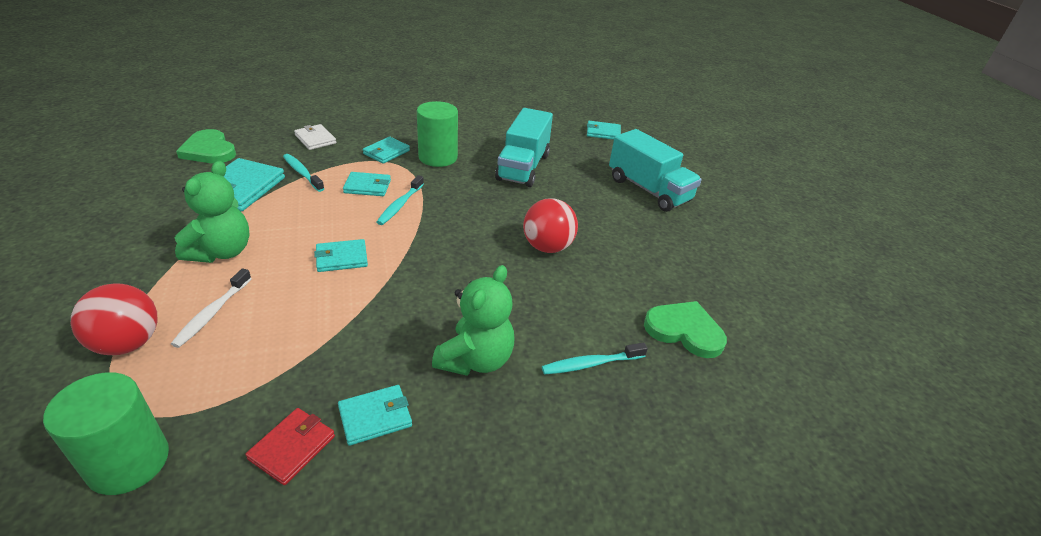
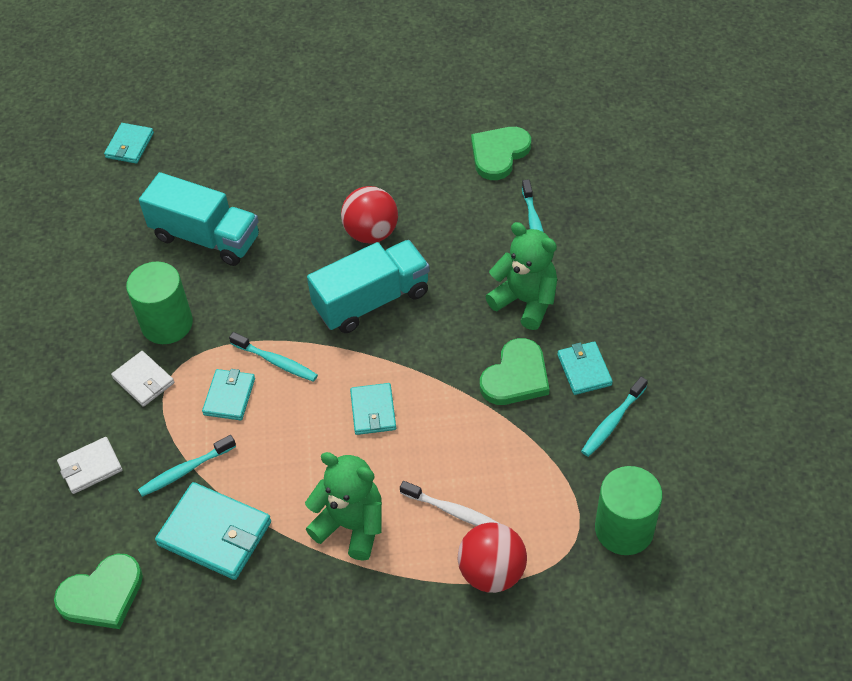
camera: 75 degrees left, 15 degrees up
(292, 447) = (612, 422): red wallet -> turquoise toothbrush
(371, 354) = (516, 376): none -> green heart
(386, 152) = (144, 380): turquoise wallet -> white wallet
(648, 190) = (274, 129): turquoise truck -> turquoise truck (372, 300)

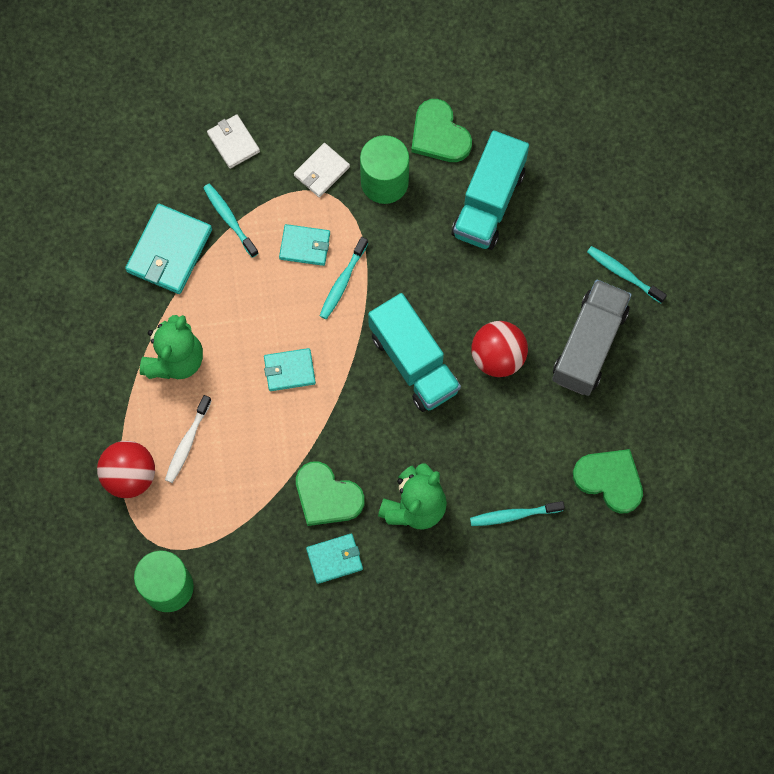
camera: 85 degrees right, 20 degrees up
(102, 595) = (116, 172): green heart -> green heart (439, 134)
(130, 145) = (608, 113): turquoise wallet -> none
(365, 165) = (589, 345): none -> grey truck
(612, 422) = (277, 582): turquoise toothbrush -> turquoise toothbrush (623, 274)

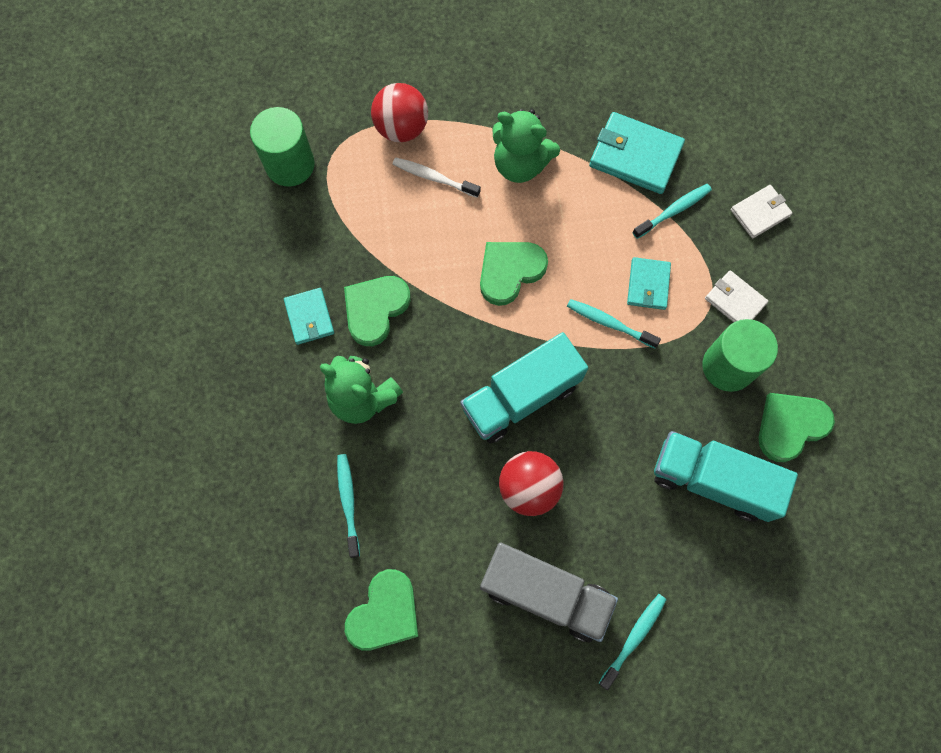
camera: 90 degrees right, 0 degrees up
(289, 370) = (510, 271): turquoise wallet -> green heart

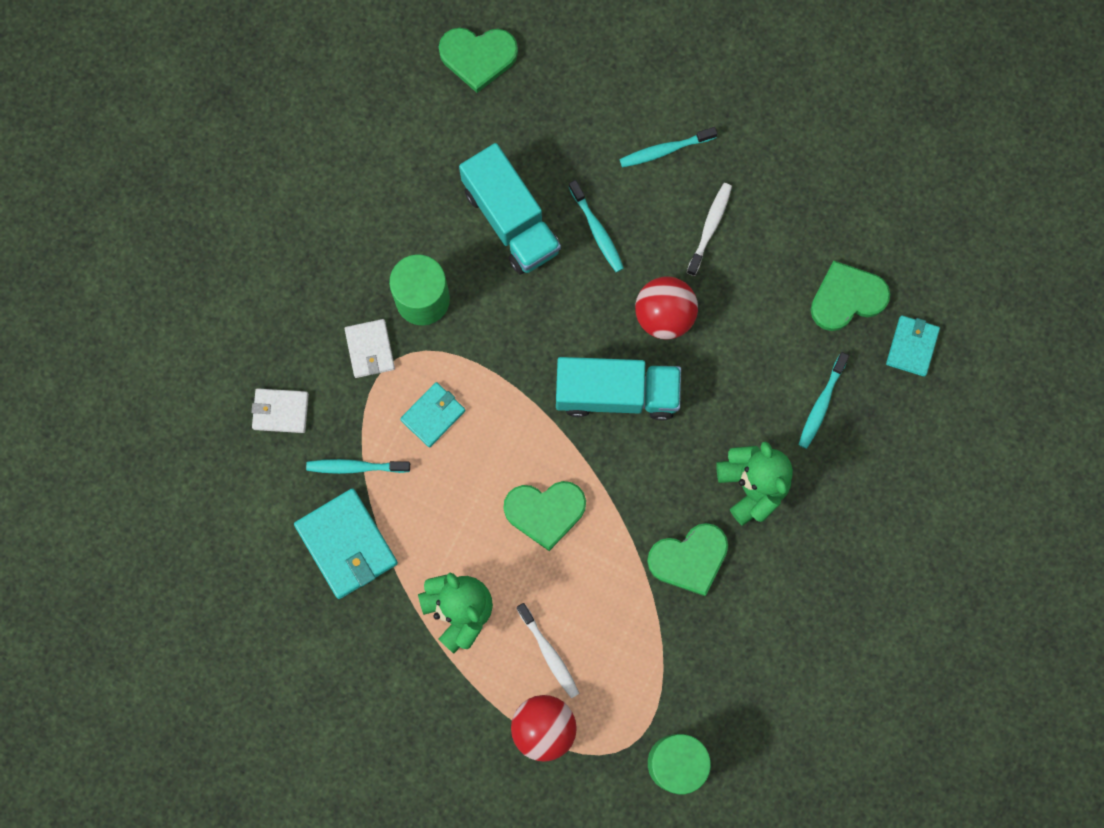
camera: 145 degrees left, 5 degrees up
(309, 317) = (753, 592): turquoise wallet -> turquoise wallet (912, 346)
(545, 593) = (710, 227): grey truck -> white toothbrush
(609, 323) = (493, 405): turquoise toothbrush -> turquoise toothbrush (597, 230)
(790, 426) = (412, 217): green heart -> green heart (478, 57)

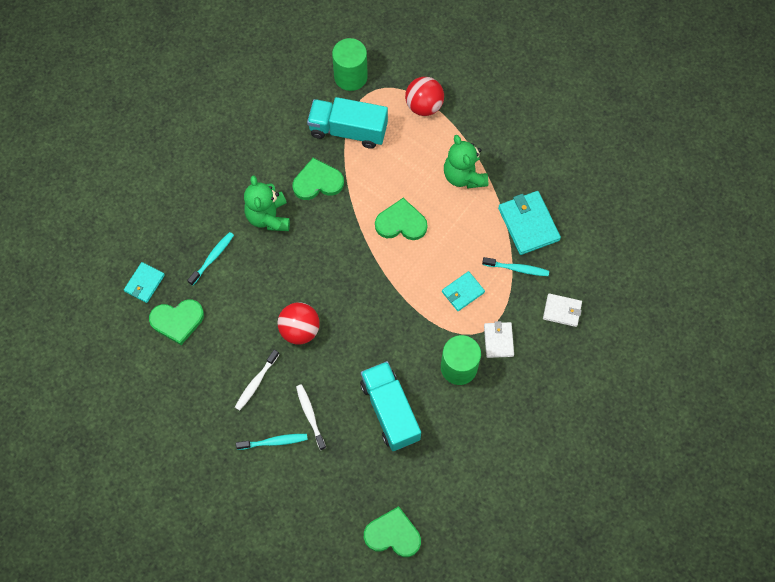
camera: 170 degrees left, 10 degrees down
(549, 653) = (413, 144): white toothbrush -> white toothbrush (310, 415)
(597, 230) = (333, 393): turquoise toothbrush -> none
(617, 393) = (341, 286): turquoise truck -> turquoise truck (348, 130)

